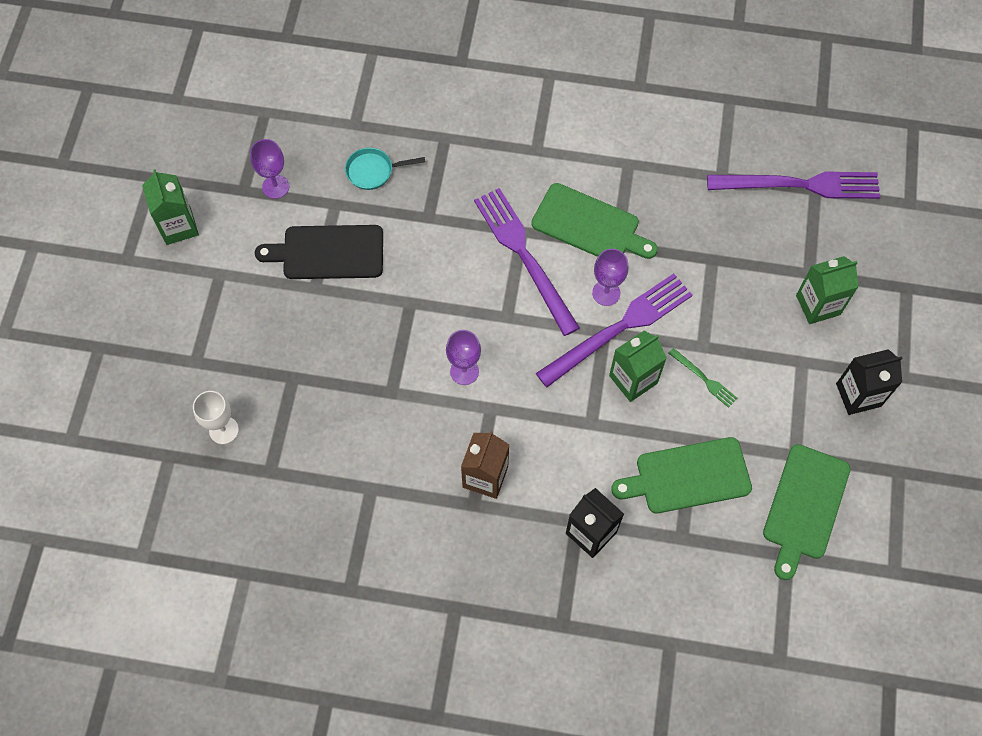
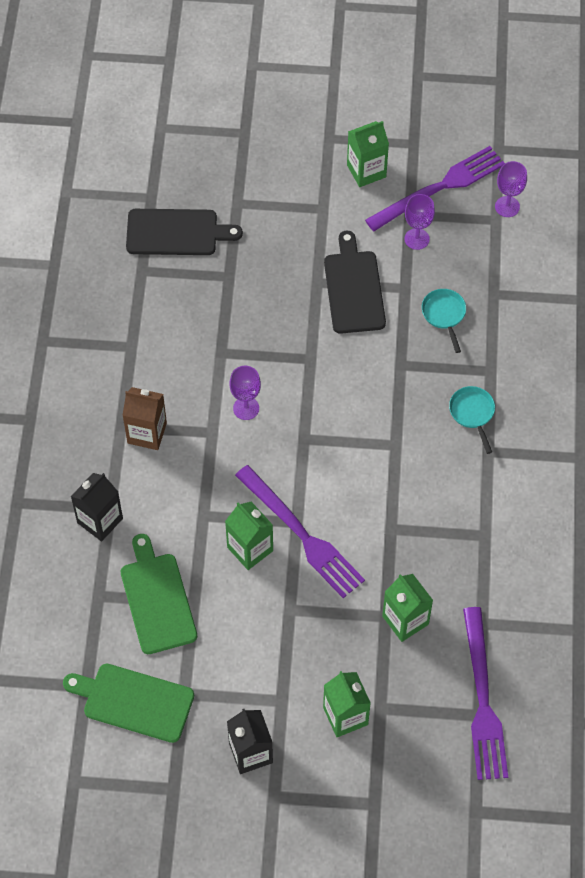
camera: 85 degrees right, 5 degrees down
(224, 430) = (176, 232): white goblet -> black cutting board
(492, 159) = (472, 413): none -> turquoise pan
(524, 256) = (369, 449): purple fork -> purple fork (439, 188)
(589, 225) = (409, 503): green cutting board -> none
(606, 293) = (338, 521): purple goblet -> purple goblet (507, 206)
(704, 379) = (255, 611): green fork -> none
(717, 242) = (405, 620): none -> green carton

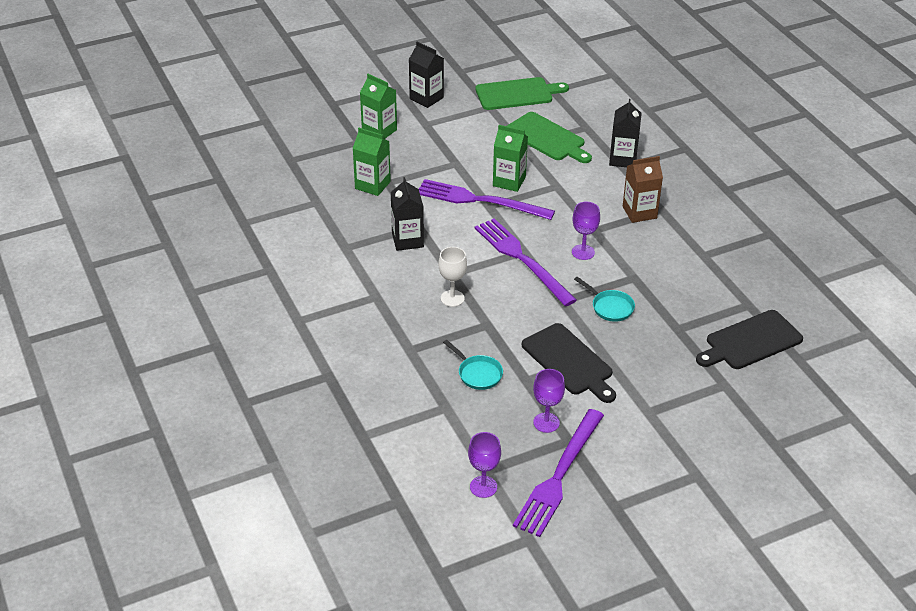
camera: 150 degrees right, 20 degrees down
(366, 171) = (638, 461): green carton -> none
(414, 412) = (452, 298): none -> white goblet
(414, 513) = (407, 240): none -> black carton
(472, 413) = (405, 315): turquoise pan -> turquoise pan (610, 307)
(482, 700) = (292, 167): purple fork -> purple fork (522, 259)

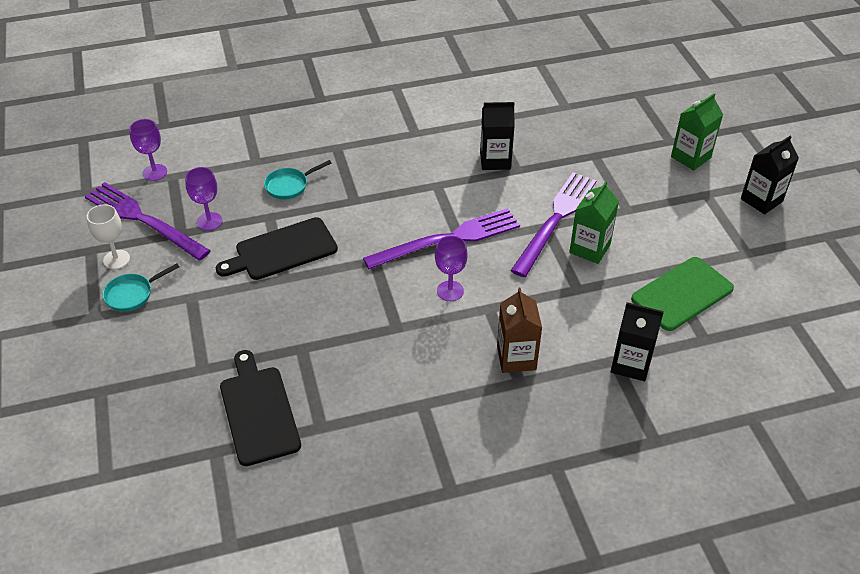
camera: 100 degrees right, 5 degrees up
(372, 185) = (590, 144): green carton -> none
(452, 298) = (399, 181): white goblet -> white goblet (116, 259)
(517, 94) = (779, 283): green cutting board -> none
(610, 307) = (352, 297): turquoise pan -> turquoise pan (132, 294)

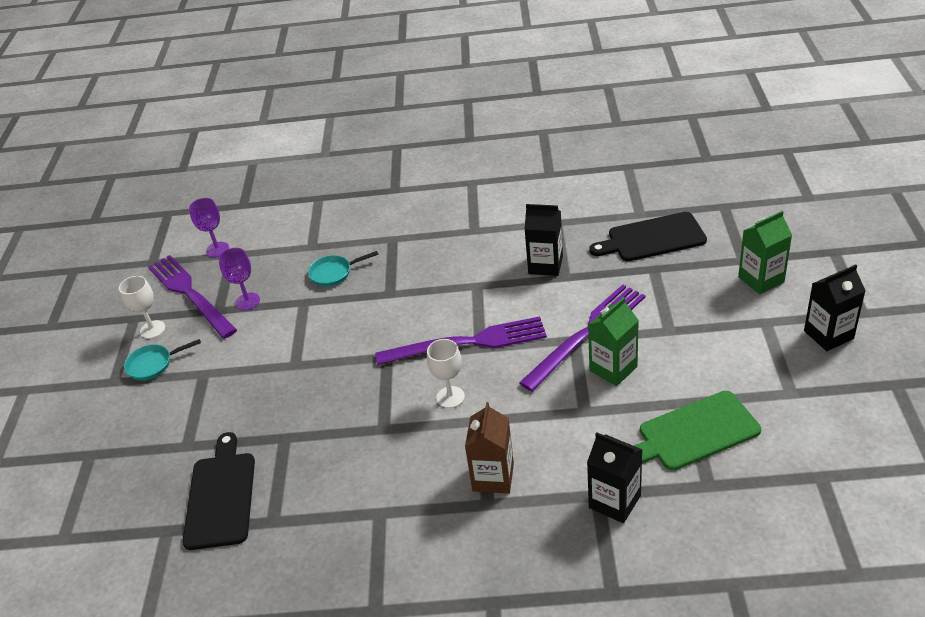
camera: 20 degrees right, 5 degrees down
(282, 250) = (303, 337): black cutting board -> black cutting board (652, 238)
(450, 291) = (450, 397): purple goblet -> white goblet

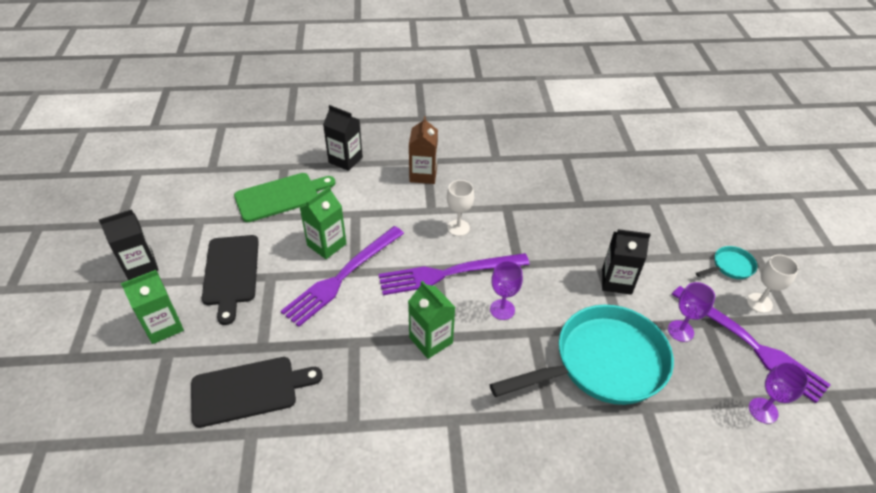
camera: 170 degrees right, 5 degrees up
(221, 496) = (607, 170): black cutting board -> black cutting board (231, 273)
(334, 273) = (603, 363): turquoise pan -> turquoise pan, size x2.40
(415, 311) = (502, 309): none -> purple goblet
(490, 282) = (431, 340): none -> green carton
(545, 265) = (372, 359): black carton -> black carton (616, 281)

